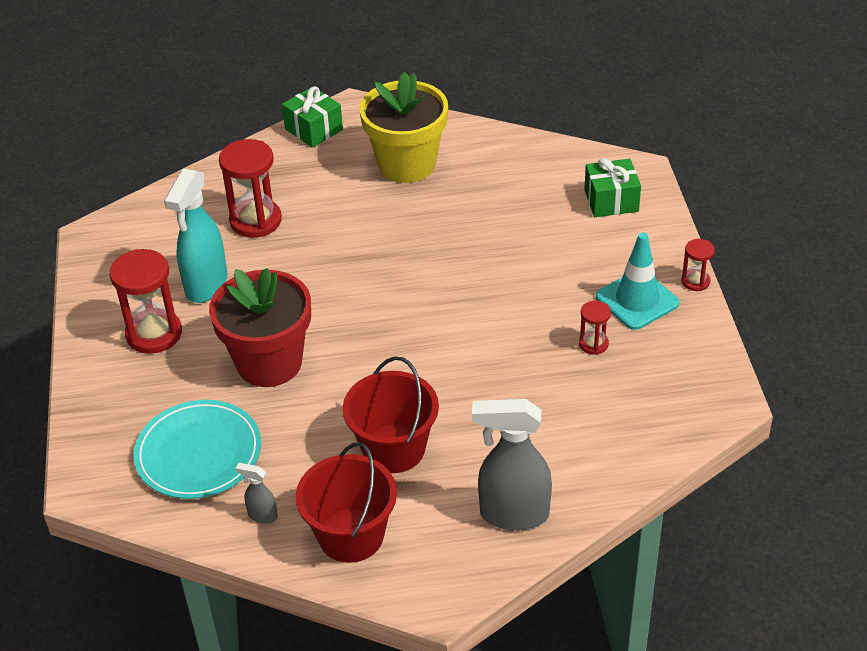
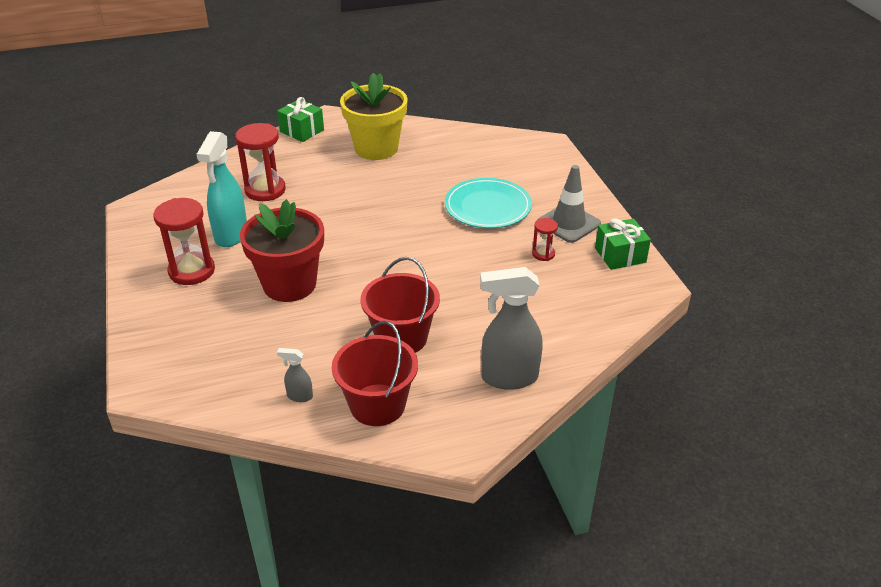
camera: 10 degrees left, 5 degrees down
(198, 453) = (239, 354): turquoise plate -> turquoise plate (487, 207)
(611, 200) = (533, 162): green gift -> green gift (620, 255)
(637, 300) = (568, 223): turquoise traffic cone -> grey traffic cone
(695, 281) = (608, 209): red hourglass -> none

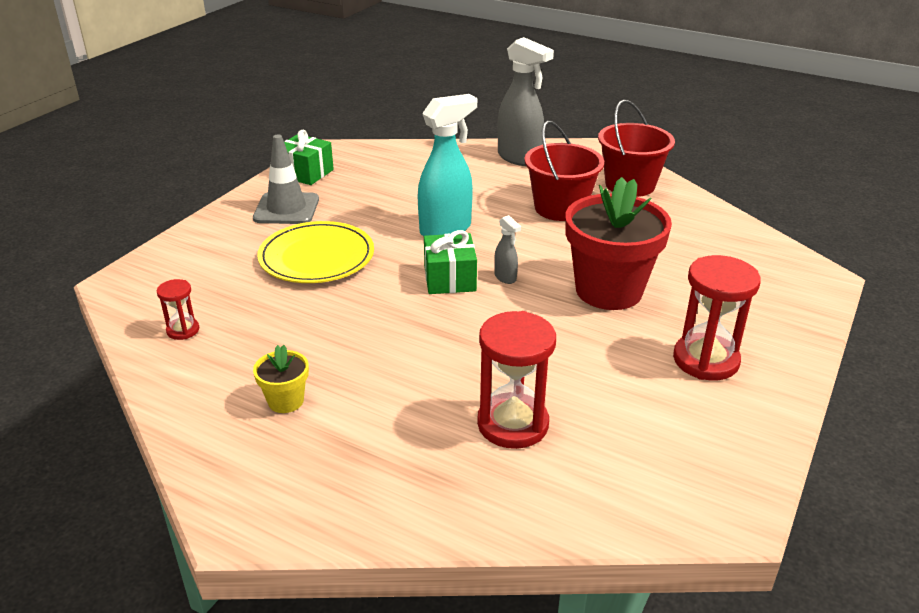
camera: 135 degrees left, 5 degrees down
(231, 235) = (622, 380): turquoise spray bottle -> turquoise spray bottle (446, 229)
(299, 396) = (684, 213): grey spray bottle -> grey spray bottle (505, 277)
(302, 131) = (323, 515): green gift -> green gift (450, 279)
(376, 148) = (286, 401): yellow flower pot -> yellow flower pot, size x0.45
(487, 207) = (317, 257): turquoise plate -> yellow plate
(543, 254) = (355, 201): red hourglass -> red hourglass (183, 330)

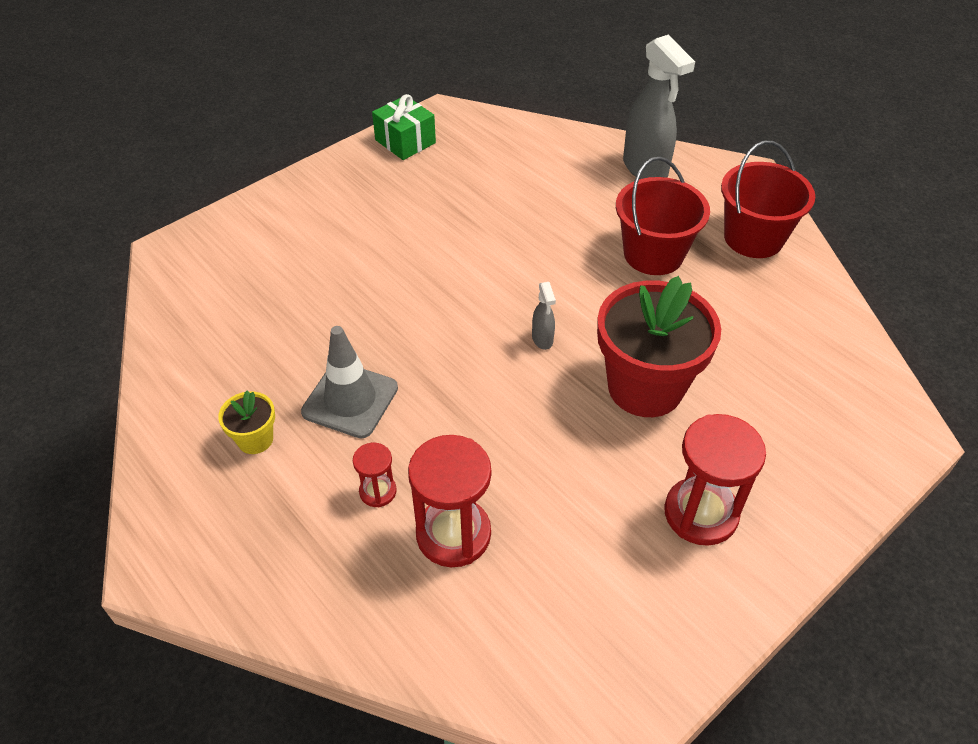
camera: 20 degrees right, 15 degrees up
(183, 330) = (201, 325): red hourglass -> red hourglass (378, 491)
(286, 209) = (364, 188): grey traffic cone -> grey traffic cone (350, 400)
(317, 257) = (364, 262): yellow plate -> none
(446, 229) = (513, 256): turquoise spray bottle -> none
(450, 279) = (483, 326): green gift -> none

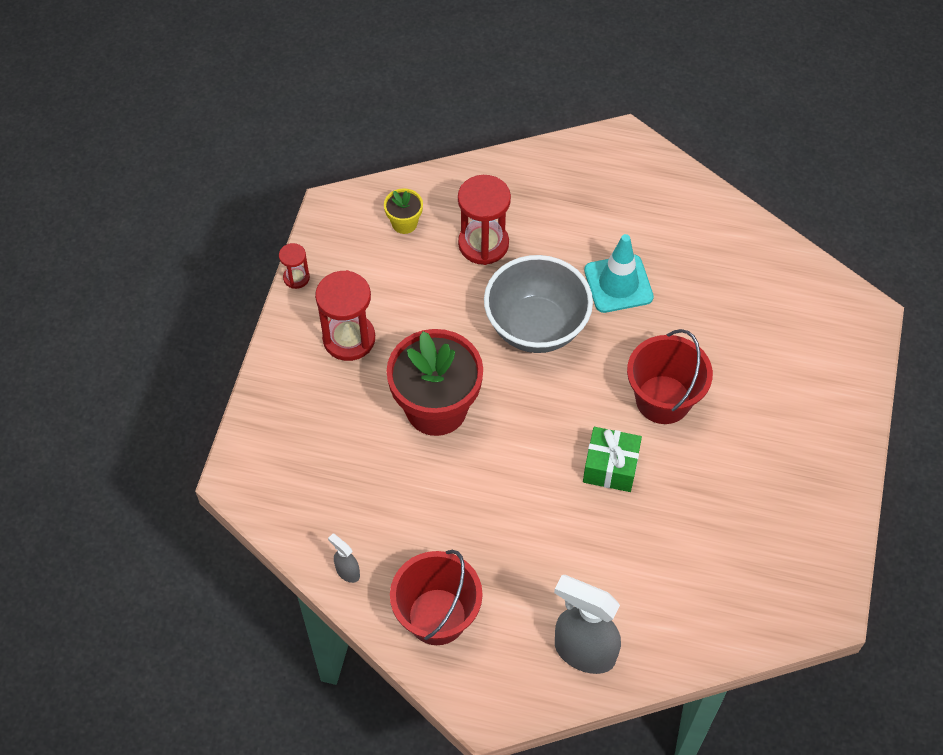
camera: 145 degrees right, 10 degrees up
(255, 439) = (648, 227): yellow flower pot -> yellow flower pot (404, 223)
(350, 400) = (618, 284): grey traffic cone -> turquoise traffic cone
(378, 491) = (547, 241): red hourglass -> red hourglass (296, 278)
(405, 141) = (822, 546): green gift -> green gift (610, 467)
(476, 406) = (536, 327): none -> grey bowl
(542, 339) = (533, 405): grey spray bottle -> grey spray bottle (347, 572)
(653, 254) = (508, 542): red bucket -> red bucket (663, 399)

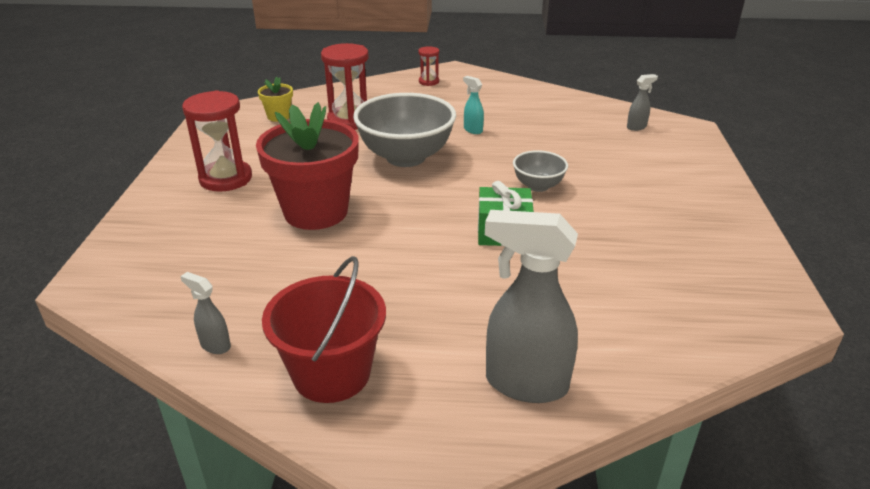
camera: 10 degrees left, 25 degrees down
(296, 278) = (177, 150): red hourglass -> red hourglass (428, 82)
(618, 284) = (472, 130): turquoise traffic cone -> turquoise spray bottle
(663, 399) = (538, 186): red bucket -> grey bowl
(806, 305) = (636, 127): none -> grey spray bottle

